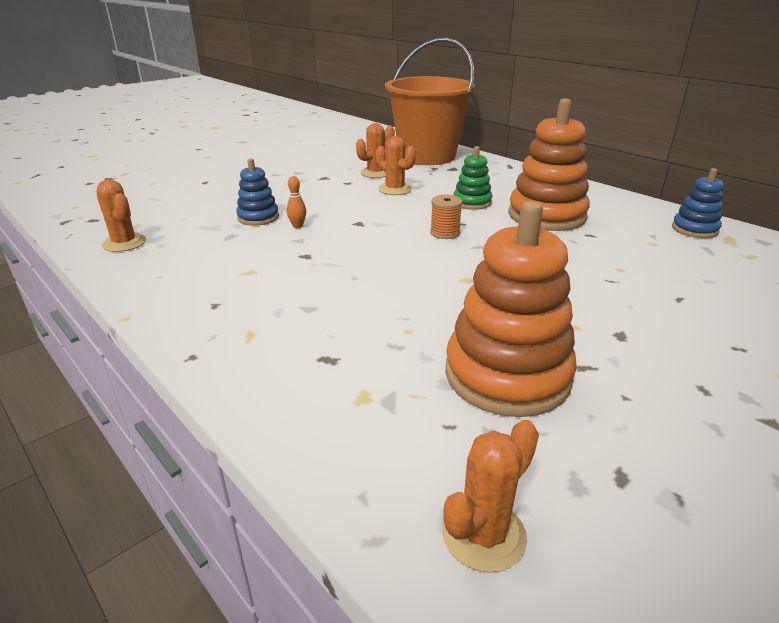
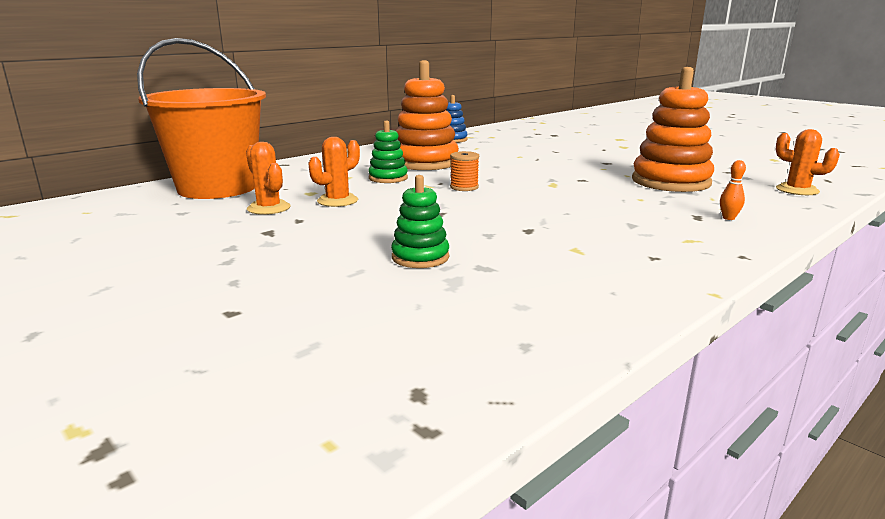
camera: 90 degrees left, 10 degrees down
(124, 243) = (523, 334): orange cactus -> none
(258, 217) = (420, 257): blue stacking toy -> green stacking toy
(297, 226) = (449, 236): orange bowling pin -> orange bowling pin (728, 218)

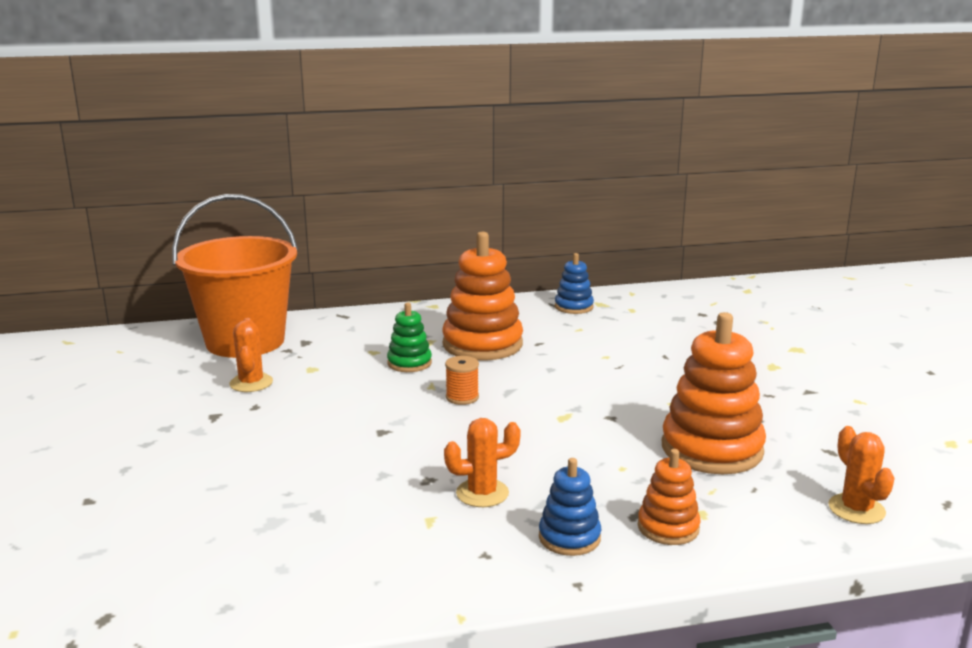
camera: 30 degrees right, 0 degrees up
(337, 201) = (319, 387): orange cactus -> orange cactus (482, 493)
(420, 257) = (285, 485): green stacking toy -> none
(686, 236) = (569, 537): none -> blue stacking toy
(728, 218) = (668, 527): orange bowling pin -> orange stacking toy

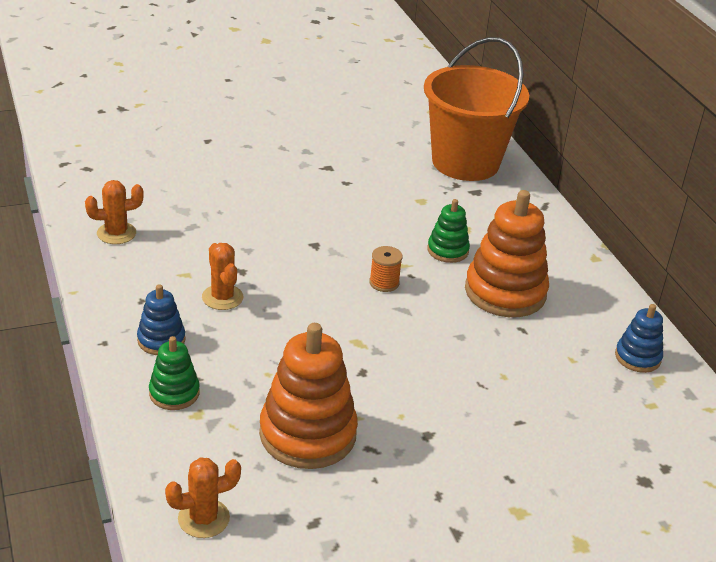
camera: 80 degrees right, 15 degrees up
(251, 383) = (386, 175): orange cactus -> orange cactus (116, 233)
(668, 527) = (174, 393): orange stacking toy -> green stacking toy

